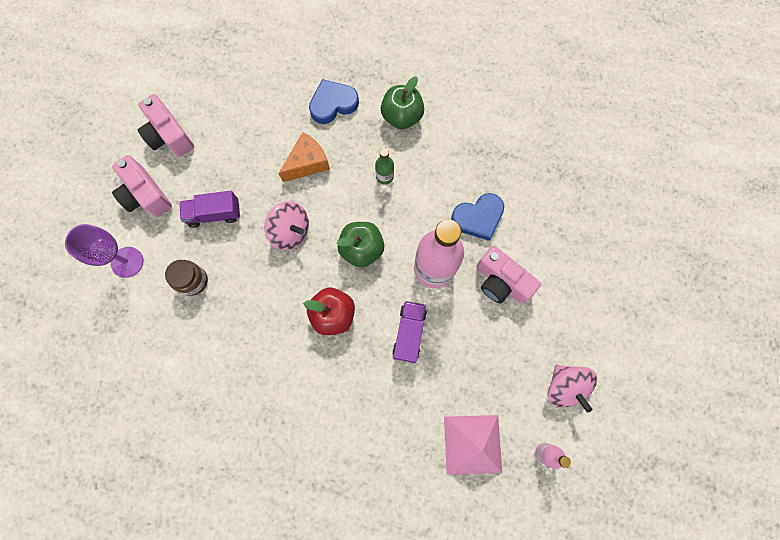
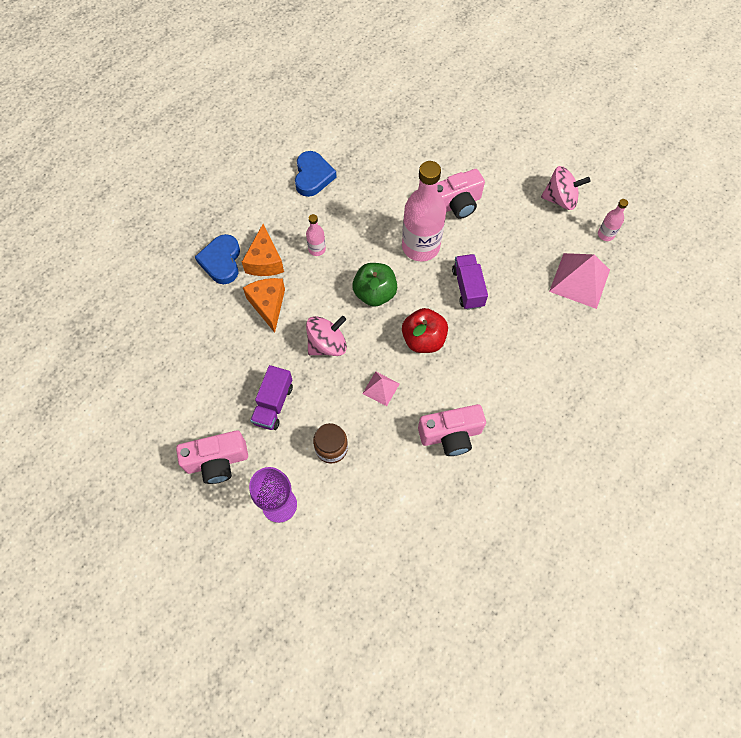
camera: 65 degrees left, 10 degrees down
(169, 136) = (165, 416): pink camera -> pink camera (450, 435)
(267, 298) = (381, 388): none -> pink pyramid
(350, 139) = (265, 261): none -> orange cheese
(384, 176) = (317, 249): green bottle -> pink bottle
(402, 116) = (268, 213): green apple -> none
(409, 333) = (468, 288): purple truck -> purple truck turned 45 degrees clockwise
(478, 218) = (392, 197): blue heart -> blue heart (313, 176)

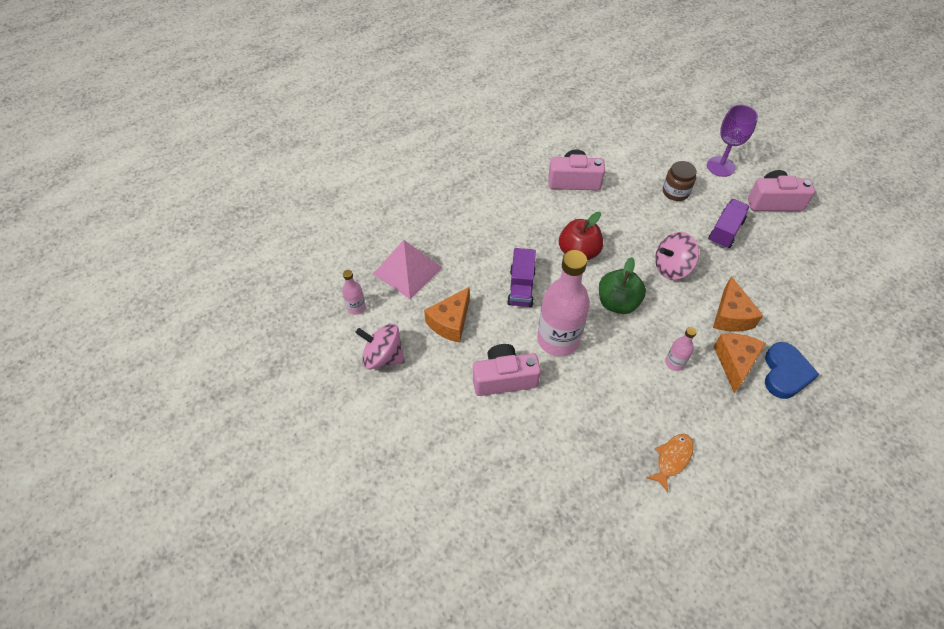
camera: 165 degrees left, 10 degrees down
(313, 176) = (672, 459): blue heart -> orange fish
(381, 388) = (626, 223): pink pyramid -> none
(518, 240) = (450, 322): none -> orange cheese

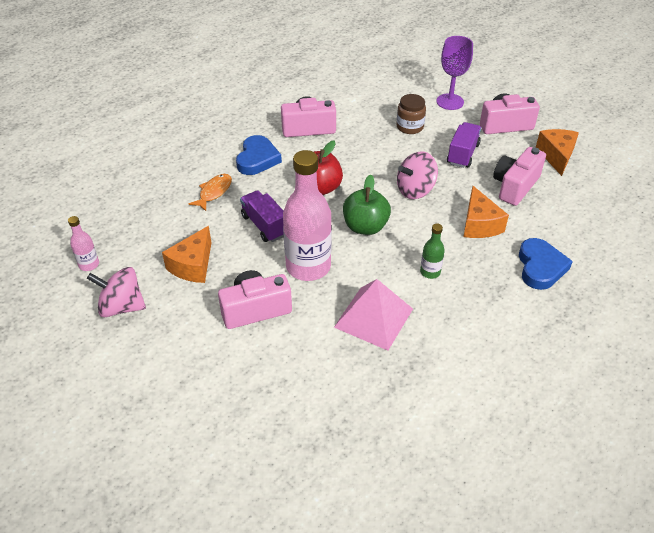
camera: 10 degrees left, 10 degrees down
(407, 270) = (143, 224): pink pyramid -> pink pyramid (373, 317)
(521, 211) = (257, 159): none -> blue heart
(521, 287) = (264, 225): purple truck -> purple truck turned 150 degrees clockwise
(672, 459) = (440, 359): orange fish -> orange fish (214, 192)
(674, 362) = (430, 272): pink bottle -> green bottle
(735, 362) = (490, 264): orange cheese -> orange cheese (556, 156)
(773, 276) = (515, 186): none -> pink camera

